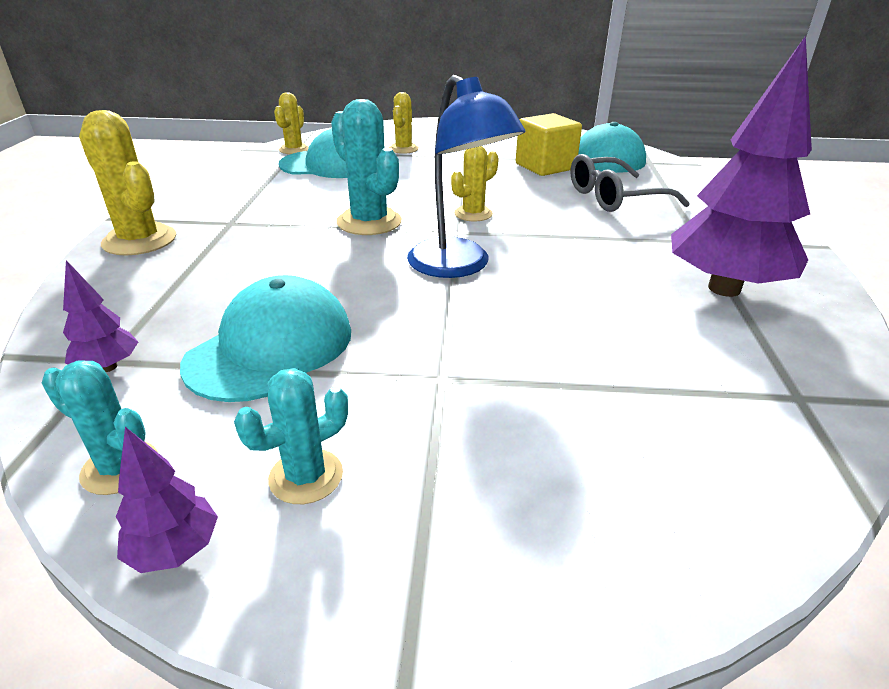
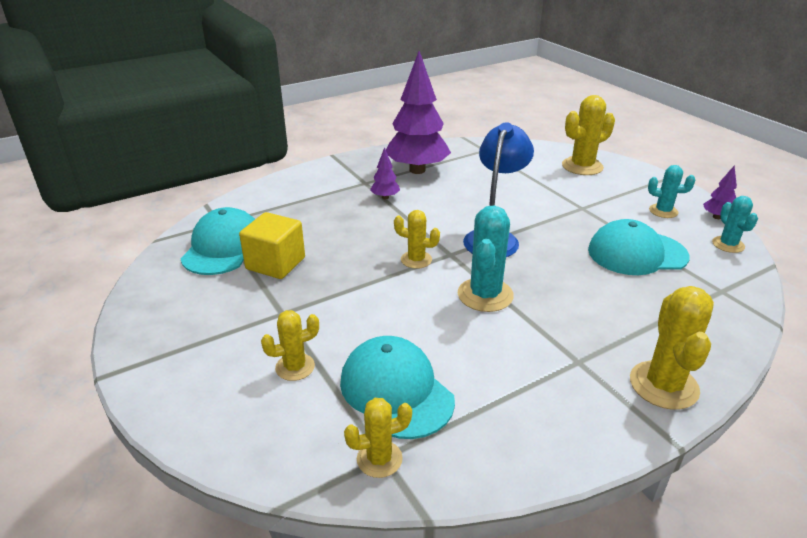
camera: 125 degrees left, 0 degrees up
(108, 367) = (722, 286): purple tree -> purple tree (385, 197)
(614, 197) = (321, 219): grey glasses -> none
(614, 501) = (582, 166): none -> yellow cactus

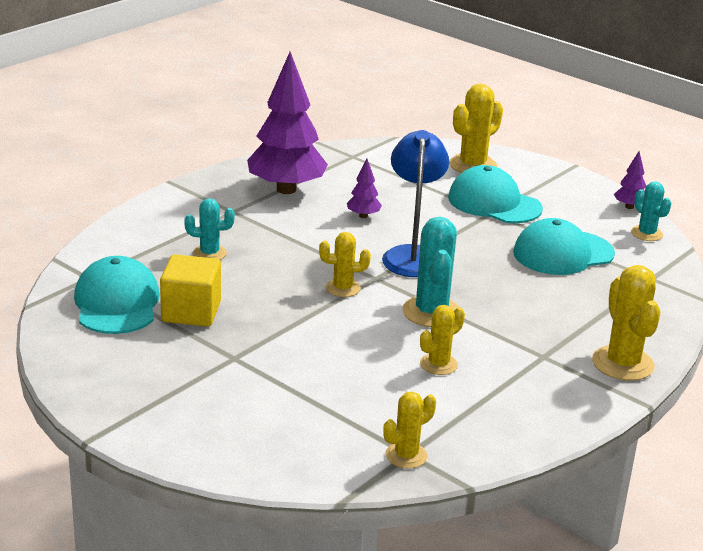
camera: 20 degrees left, 5 degrees down
(295, 367) = (282, 401): yellow cactus -> yellow cactus (438, 364)
(385, 197) = (268, 226): purple tree -> purple tree (363, 216)
(396, 390) = (391, 404): turquoise cap -> turquoise cap (494, 203)
(663, 211) = (575, 207): turquoise cactus -> turquoise cactus (209, 253)

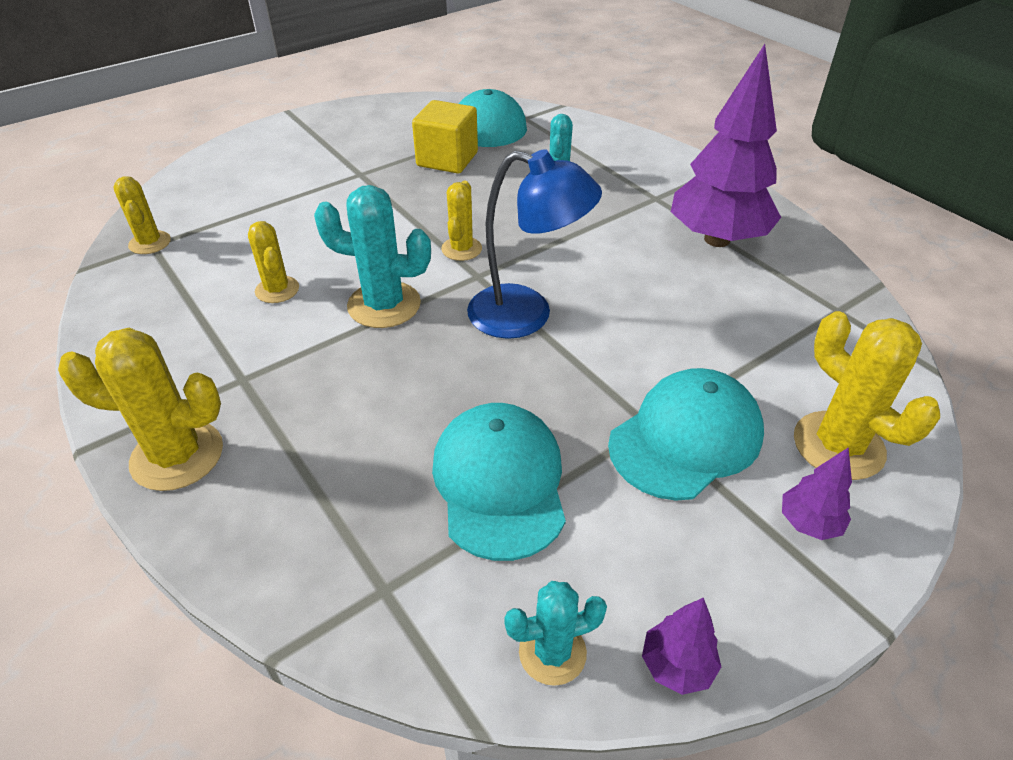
camera: 105 degrees right, 15 degrees up
(363, 216) = (641, 291): purple tree -> purple tree (808, 523)

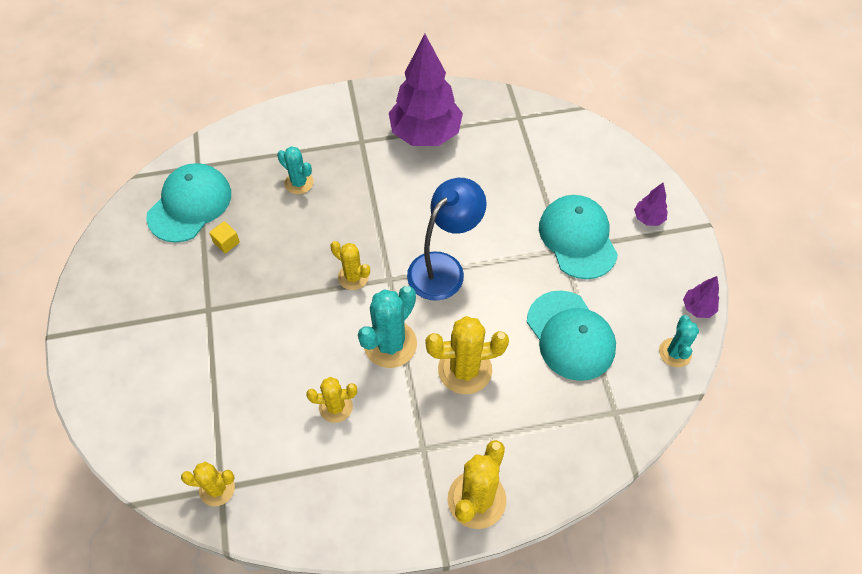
camera: 65 degrees left, 15 degrees up
(447, 159) = (226, 242): yellow cube -> yellow cube, size x0.46
(499, 482) = (570, 335): turquoise cap -> turquoise cap turned 135 degrees counterclockwise
(838, 445) = (610, 179): yellow cactus -> yellow cactus (465, 370)

